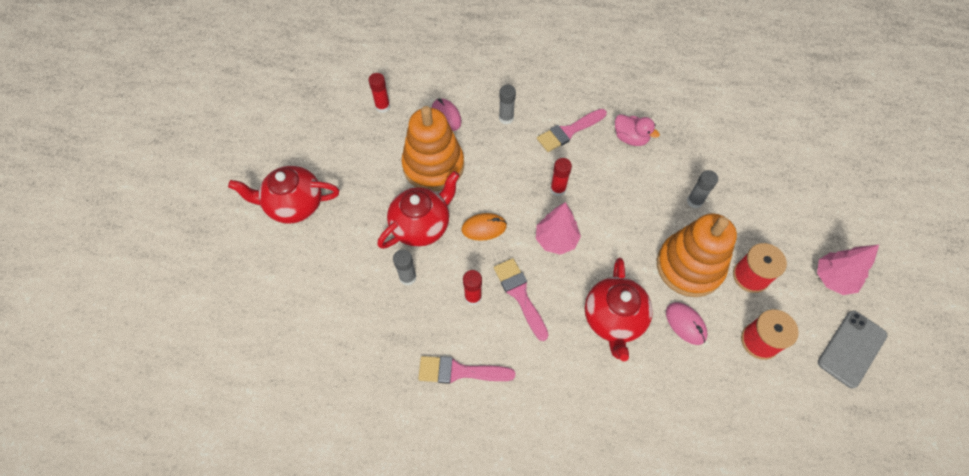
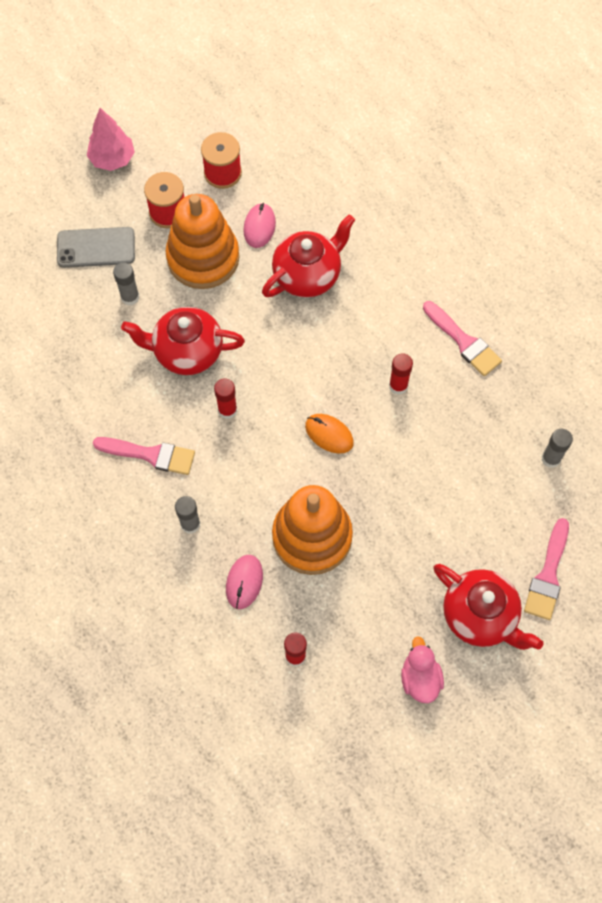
camera: 135 degrees left, 5 degrees up
(408, 277) = (436, 449): grey glue stick -> grey glue stick (551, 458)
(421, 226) = (381, 486): red teapot -> red teapot (187, 352)
(520, 294) = (359, 354): pink brush -> pink brush (548, 575)
(556, 240) = (280, 369): pink tree -> none
(630, 138) = (105, 396): pink duck -> pink duck (420, 678)
(852, 349) = (168, 116): grey phone -> grey phone (96, 247)

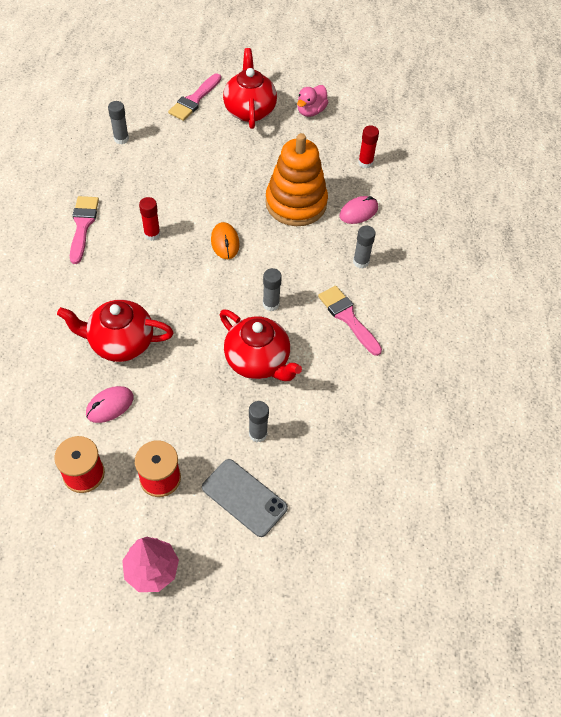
camera: 140 degrees left, 10 degrees down
(203, 258) = (175, 418): orange stacking toy -> none
(227, 410) = (271, 304): red glue stick -> grey glue stick
(548, 575) = (194, 100): pink brush -> pink brush turned 150 degrees clockwise

